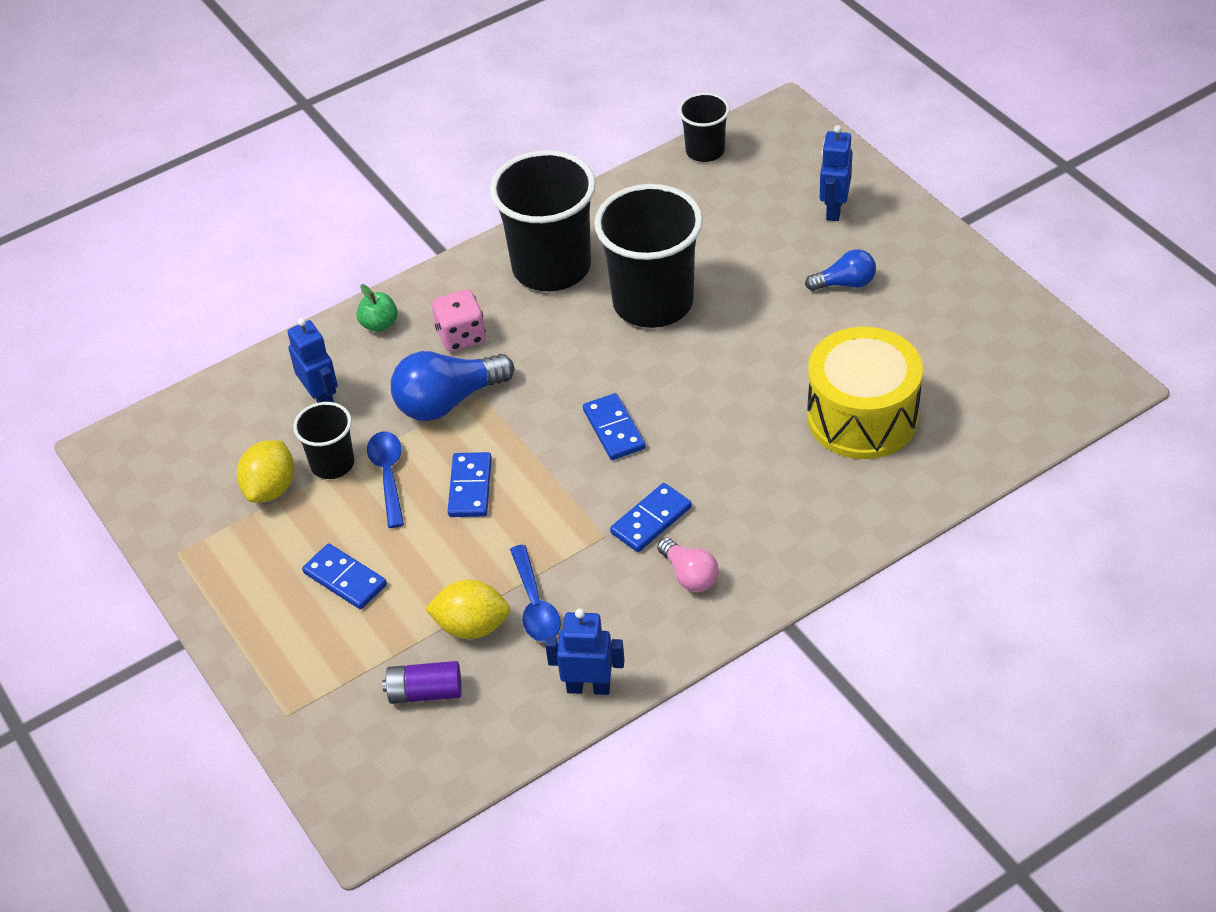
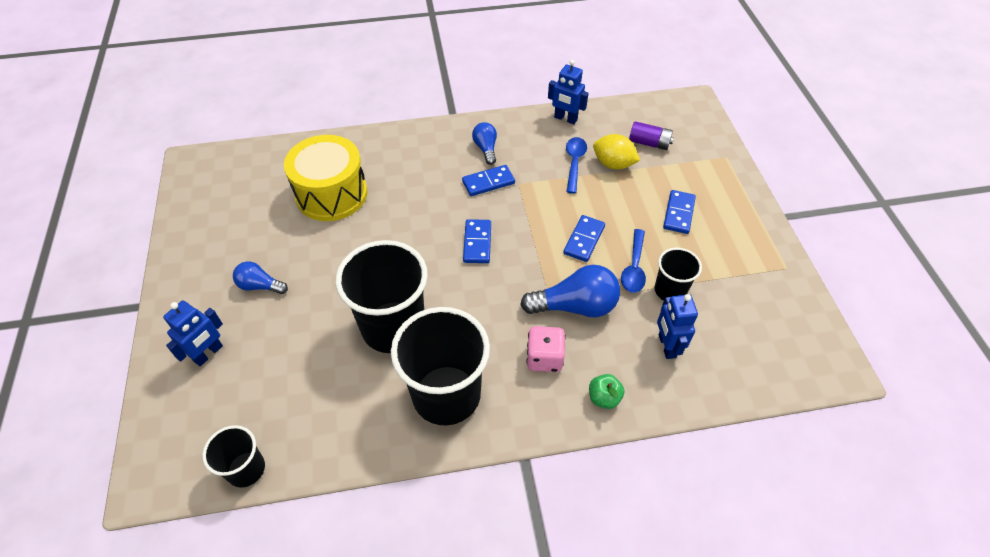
camera: 160 degrees left, 5 degrees up
(271, 488) = (716, 289): yellow lemon -> none
(345, 579) = (678, 213): blue domino -> blue domino turned 45 degrees clockwise
(689, 575) = (486, 148): pink light bulb -> blue light bulb

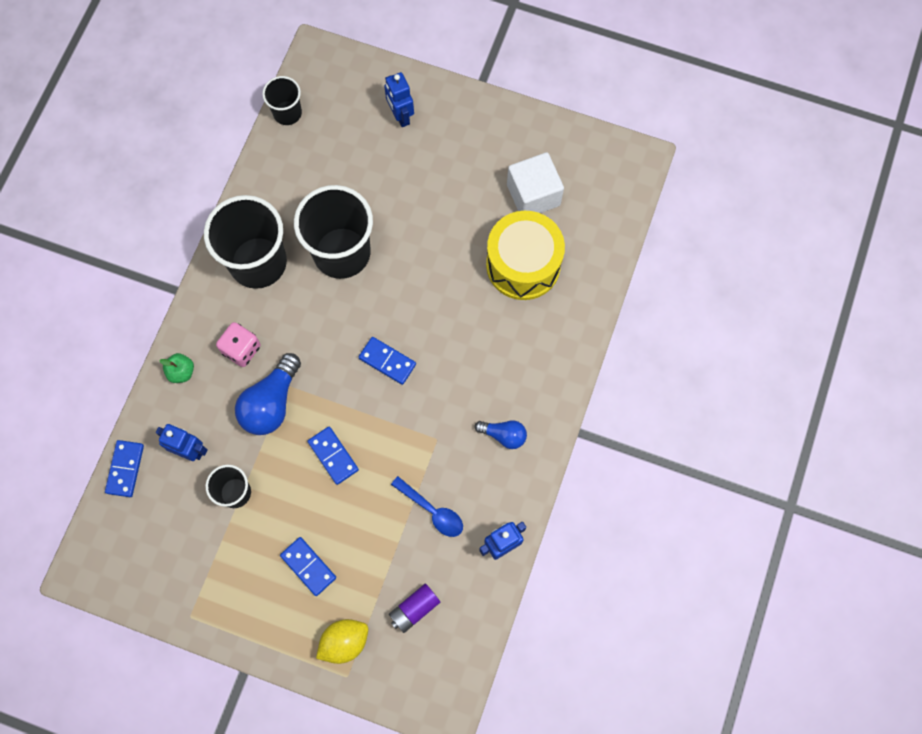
camera: 120 degrees right, 20 degrees up
(258, 214) = (533, 195): none -> white cube
(260, 286) = (446, 171): blue light bulb -> none
(488, 182) = (455, 411): blue domino -> blue domino (125, 469)
(613, 164) = (407, 549): yellow lemon -> yellow lemon (344, 642)
(634, 267) = (277, 479): blue spoon -> none

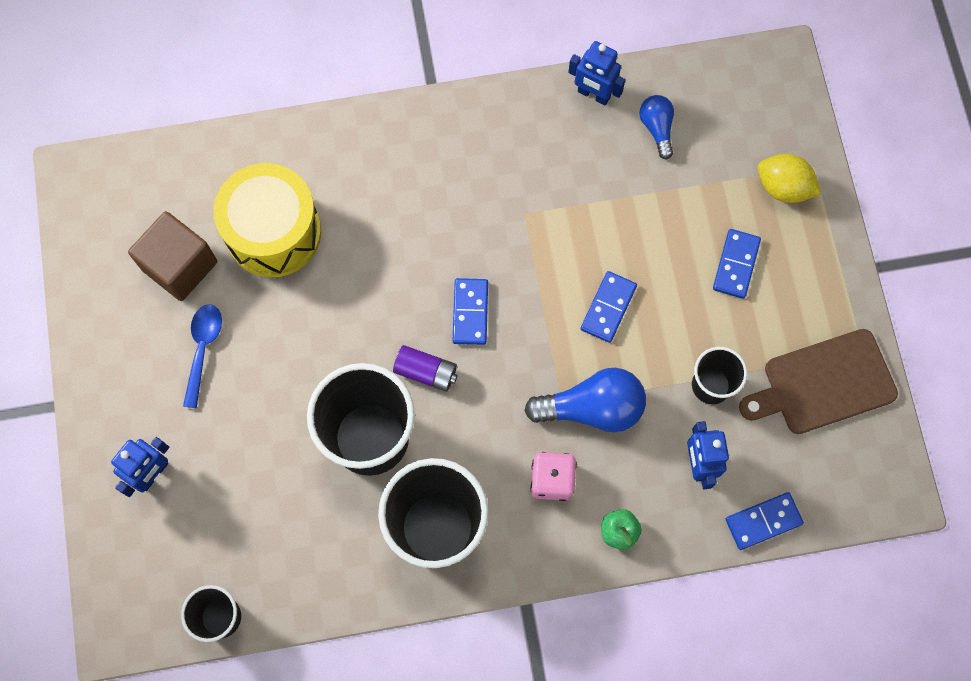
camera: 120 degrees left, 0 degrees up
(186, 572) = (823, 383): none -> brown cutting board
(414, 609) = (709, 141): purple battery -> purple battery (426, 372)
(432, 510) = (602, 177): blue spoon -> blue spoon (203, 349)
(503, 435) = (480, 151): blue light bulb -> blue light bulb (657, 128)
(533, 195) = (180, 266): white cube -> brown cube

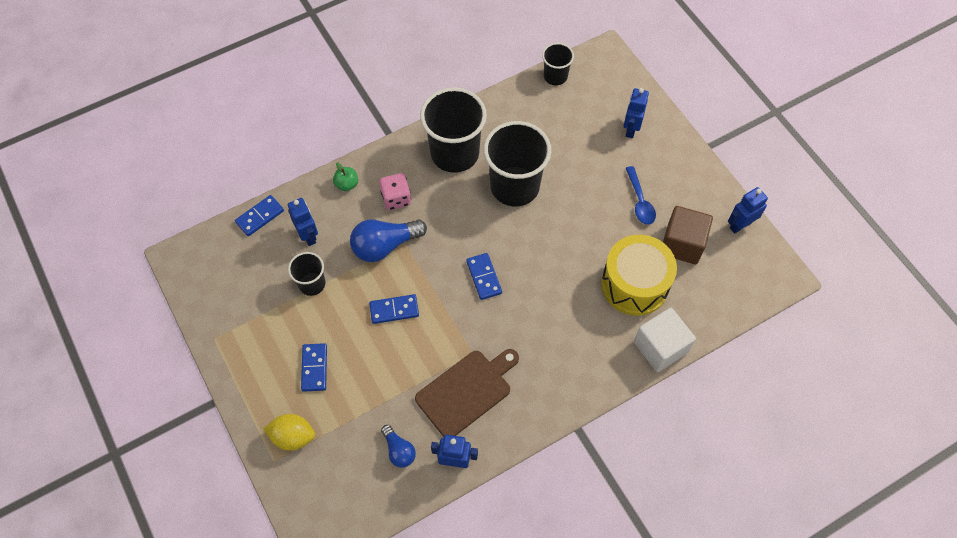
camera: 160 degrees right, 10 degrees down
(86, 265) = (740, 225): none -> blue robot
(284, 141) = (660, 347): none -> white cube
(426, 372) = (497, 233): purple battery -> none
(608, 308) = (394, 310): blue domino -> blue domino turned 75 degrees clockwise
(823, 383) = (237, 309): brown cutting board -> brown cutting board (466, 391)

